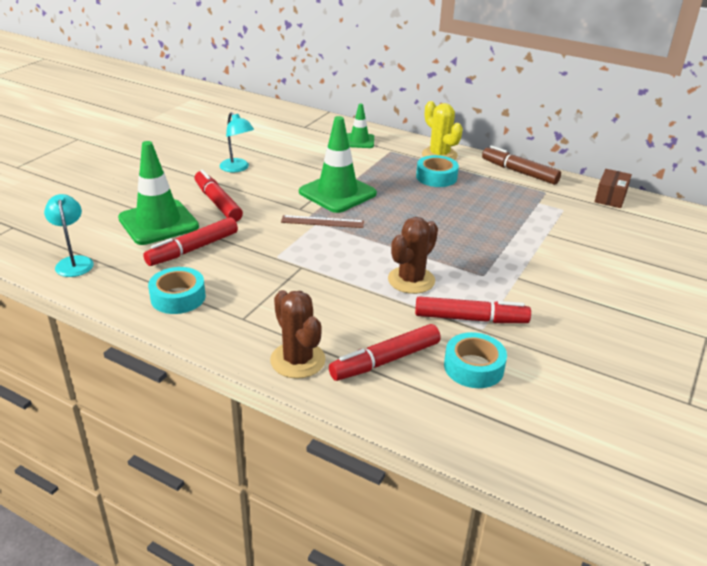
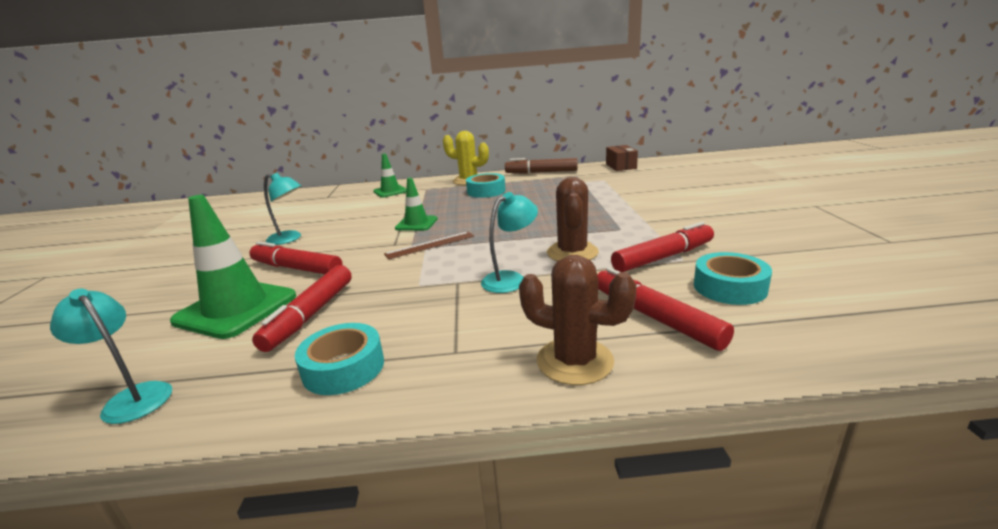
camera: 30 degrees left, 10 degrees down
(337, 193) = (416, 224): green traffic cone -> green traffic cone, size x0.56
(338, 282) = (510, 279): none -> turquoise lamp
(385, 360) = (655, 318): red marker -> red marker turned 120 degrees clockwise

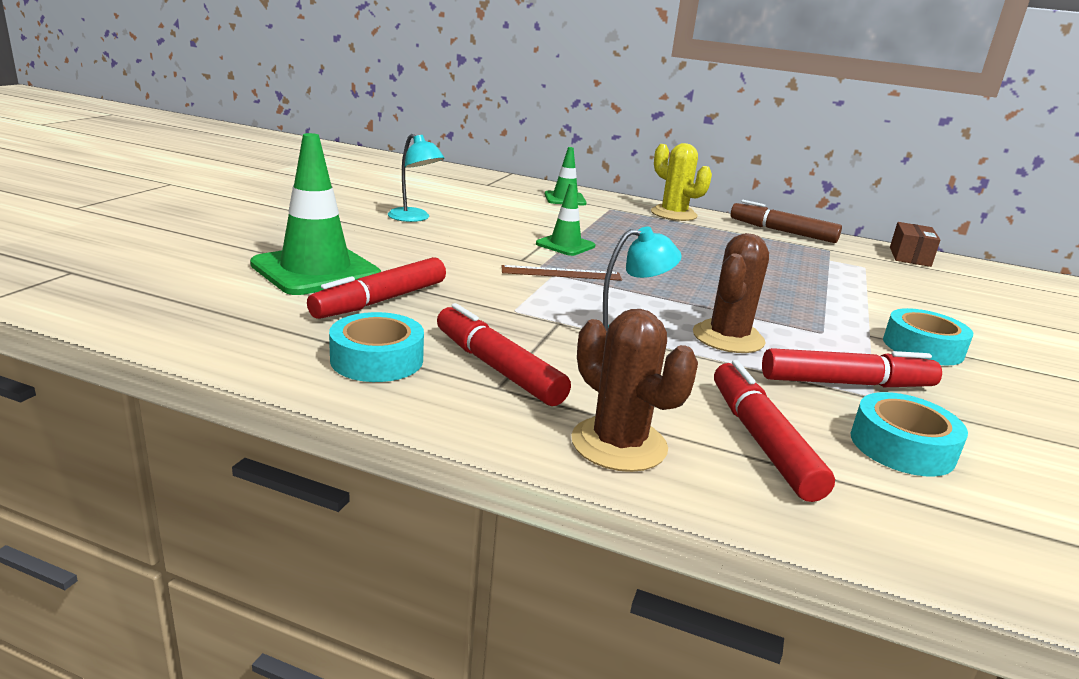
camera: 20 degrees right, 0 degrees up
(132, 397) = (184, 315): turquoise lamp -> none
(297, 268) = (399, 251): red marker -> red marker (497, 368)
(486, 191) = (684, 233): turquoise tape -> turquoise tape (922, 347)

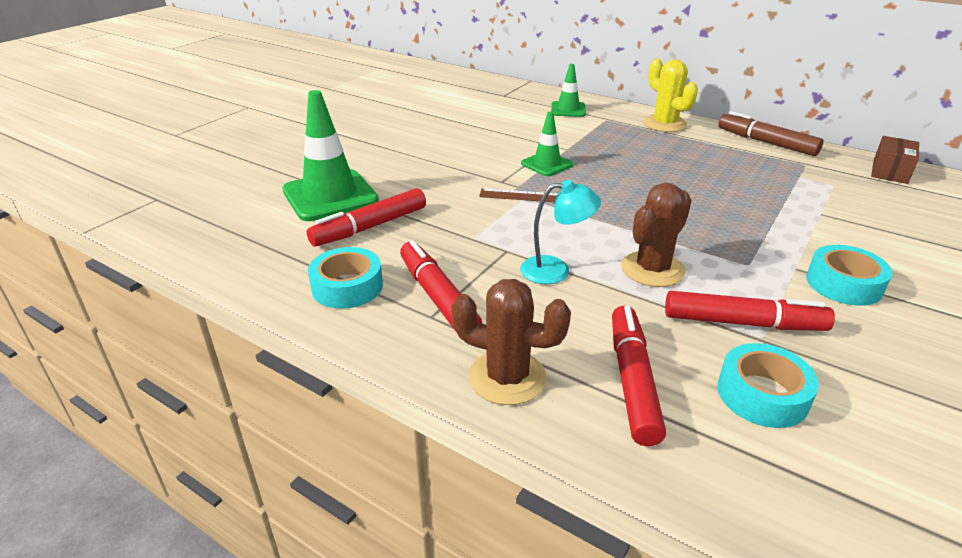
camera: 15 degrees right, 10 degrees up
(414, 218) = (427, 137): turquoise lamp -> none
(619, 444) = (507, 377): brown cactus -> brown cactus turned 45 degrees counterclockwise

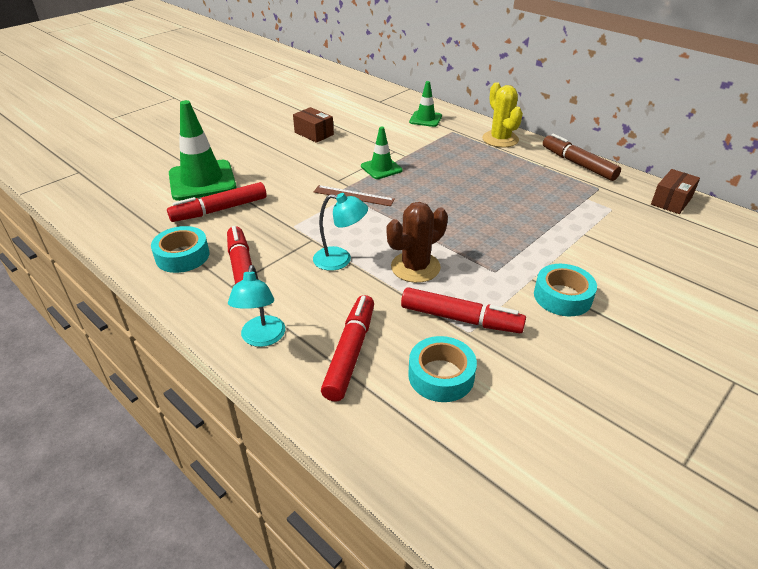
camera: 10 degrees right, 5 degrees up
(444, 133) = (314, 133): none -> brown box
(507, 377) = (262, 338): brown cactus -> turquoise lamp

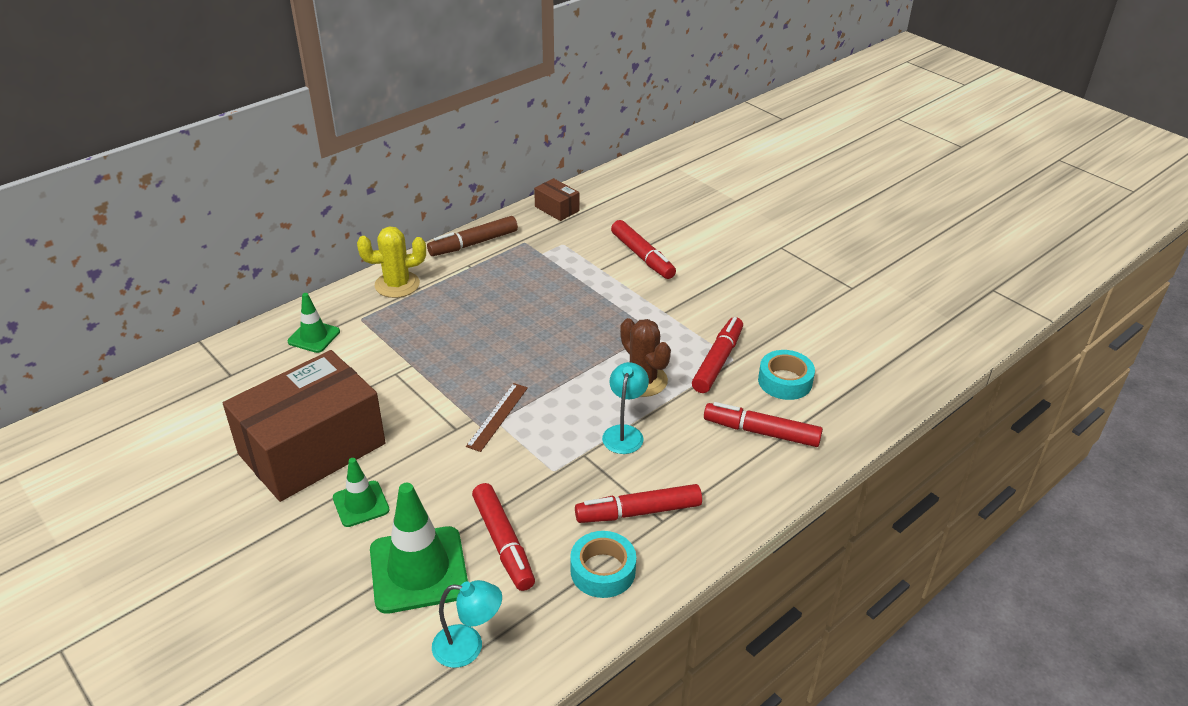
camera: 85 degrees left, 0 degrees up
(262, 338) = (744, 492): turquoise lamp -> turquoise lamp (468, 647)
(314, 133) = (312, 448): brown box -> brown box, size x2.41
(381, 168) = (437, 388): green traffic cone -> green traffic cone (361, 504)
(562, 296) = (690, 300): turquoise tape -> none
(625, 259) = (642, 256): none -> red marker

